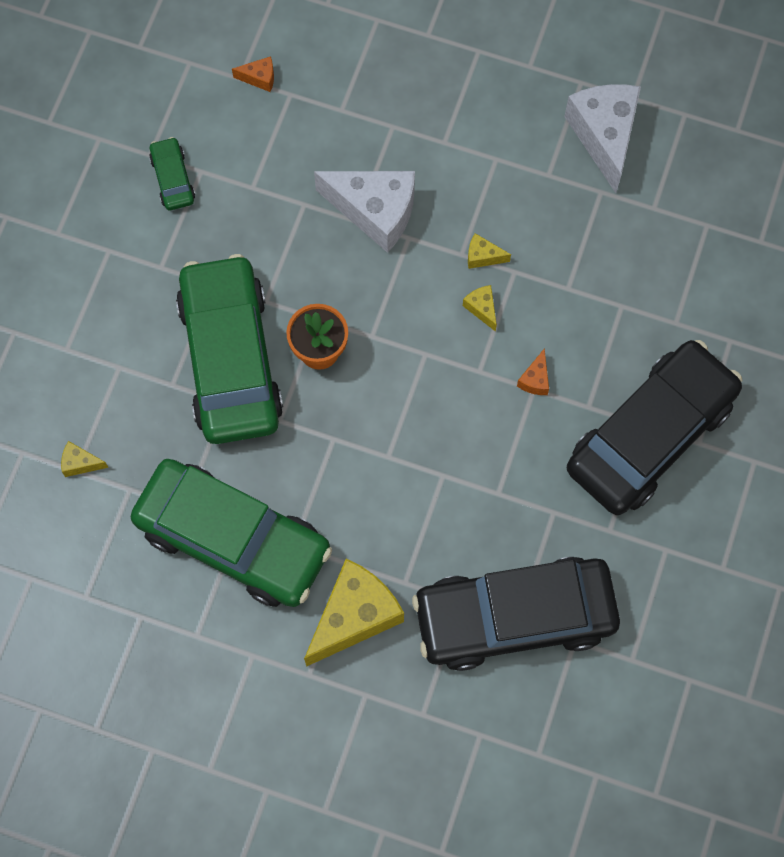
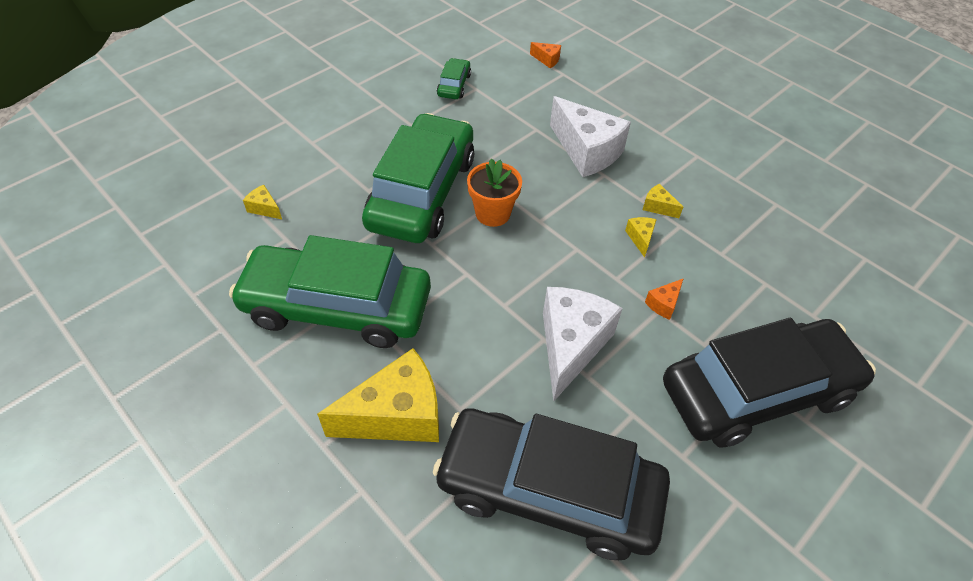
camera: 25 degrees right, 20 degrees down
(233, 539) = (337, 307): green car -> green car turned 135 degrees clockwise
(604, 136) = (793, 173): white cheese -> white cheese (571, 346)

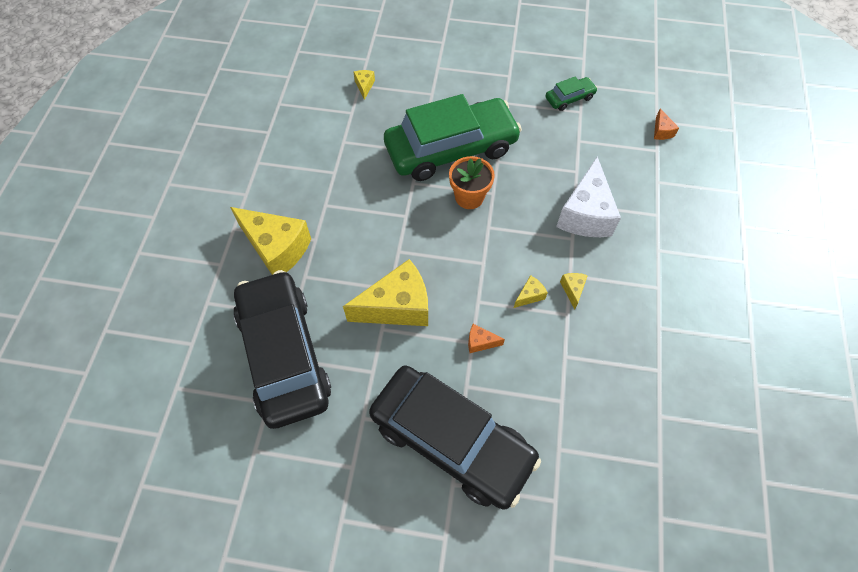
camera: 55 degrees right, 10 degrees up
(337, 307) = (325, 170): green car -> none
(571, 346) = (397, 307): white cheese -> yellow cheese

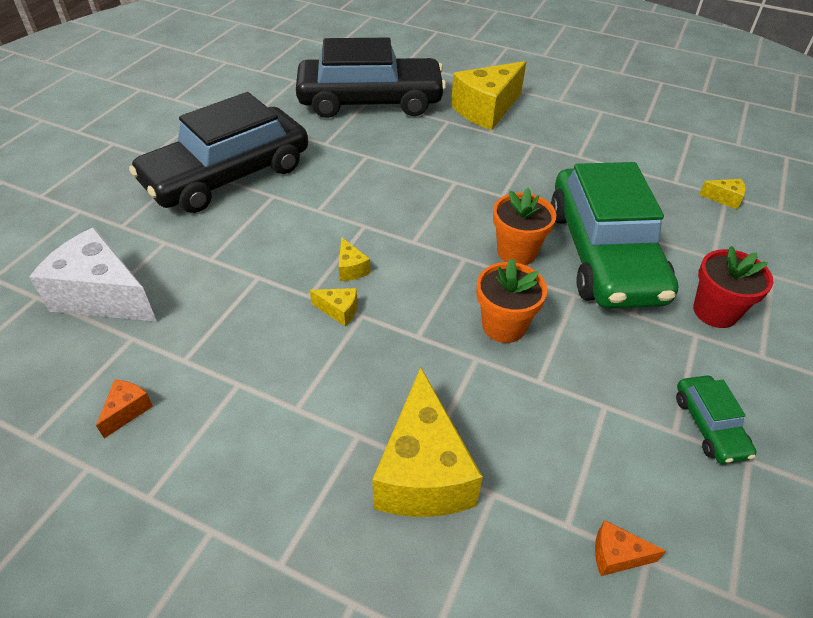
camera: 105 degrees right, 15 degrees down
(397, 307) = (386, 169): yellow cheese -> yellow cheese (422, 472)
(480, 342) = (314, 215): orange cheese -> orange cheese (127, 411)
(483, 94) = (715, 312): none -> red flower pot
(542, 194) = (504, 326): none -> orange flower pot
(585, 214) = (454, 364): white cheese -> white cheese (103, 296)

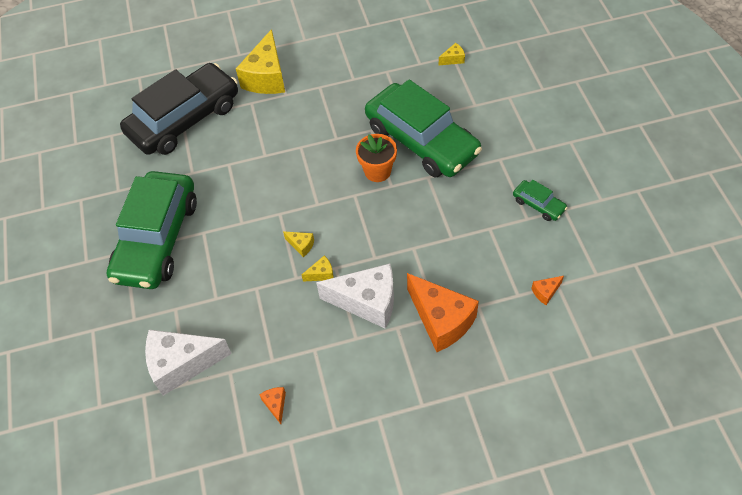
camera: 35 degrees left, 10 degrees up
(228, 175) = (157, 239): black car -> green car
(355, 378) = (367, 302): none -> white cheese
(422, 472) = (441, 320): yellow cheese -> orange cheese
(504, 326) = (410, 220): orange flower pot -> none
(715, 312) = (499, 139): red flower pot -> none

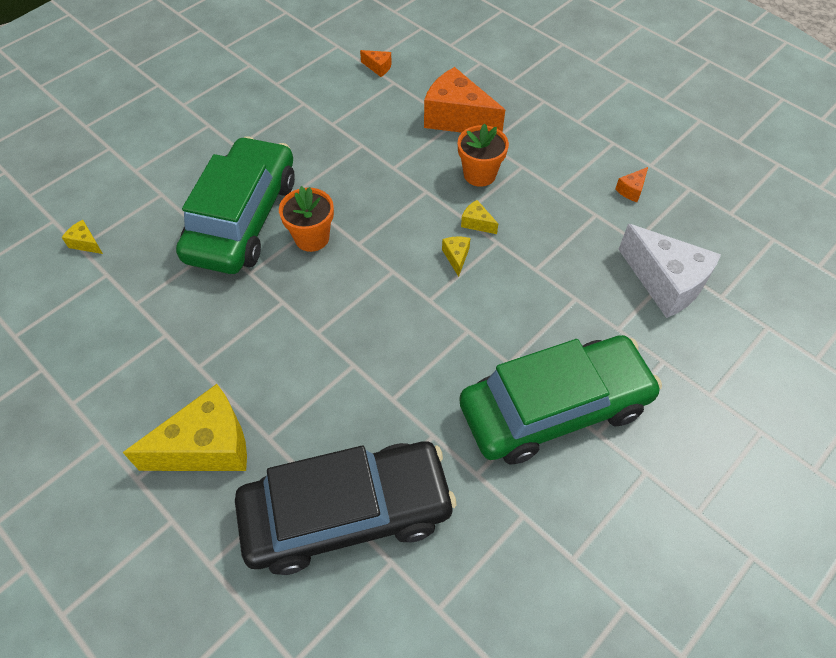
camera: 125 degrees left, 0 degrees up
(184, 119) = (347, 513): black car -> black car turned 150 degrees clockwise
(367, 302) = (479, 174): white cheese -> orange flower pot
(441, 320) = (457, 118): orange cheese -> orange cheese turned 75 degrees counterclockwise
(538, 204) = (281, 101): green car -> none

